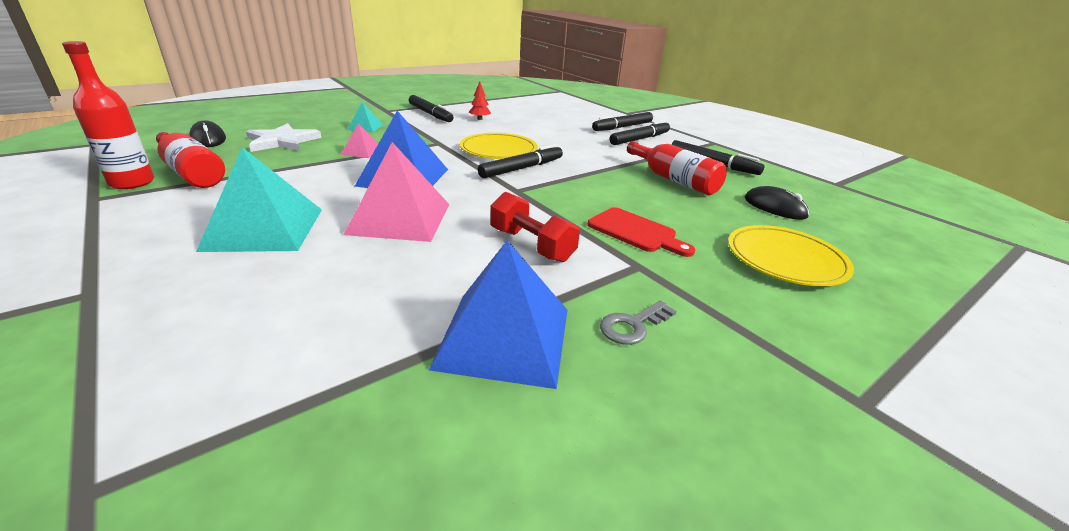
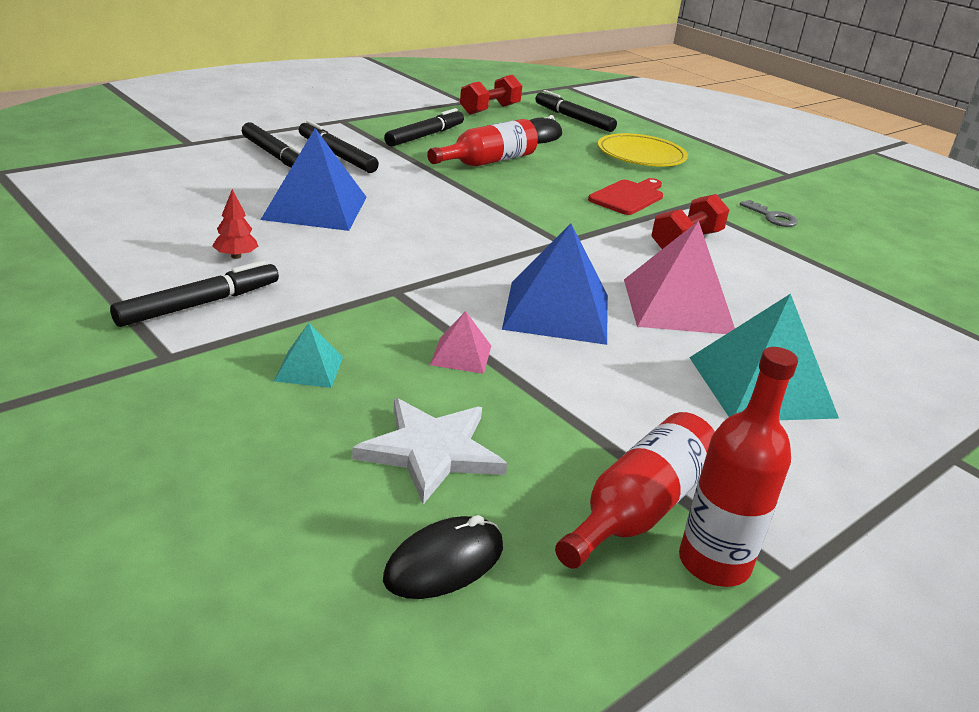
camera: 95 degrees left, 0 degrees up
(498, 150) = (417, 246): yellow plate -> none
(504, 337) = (822, 258): blue pyramid -> blue pyramid (315, 208)
(521, 168) = (487, 235): black marker -> black marker (573, 118)
(830, 193) = (490, 109): none -> red dumbbell

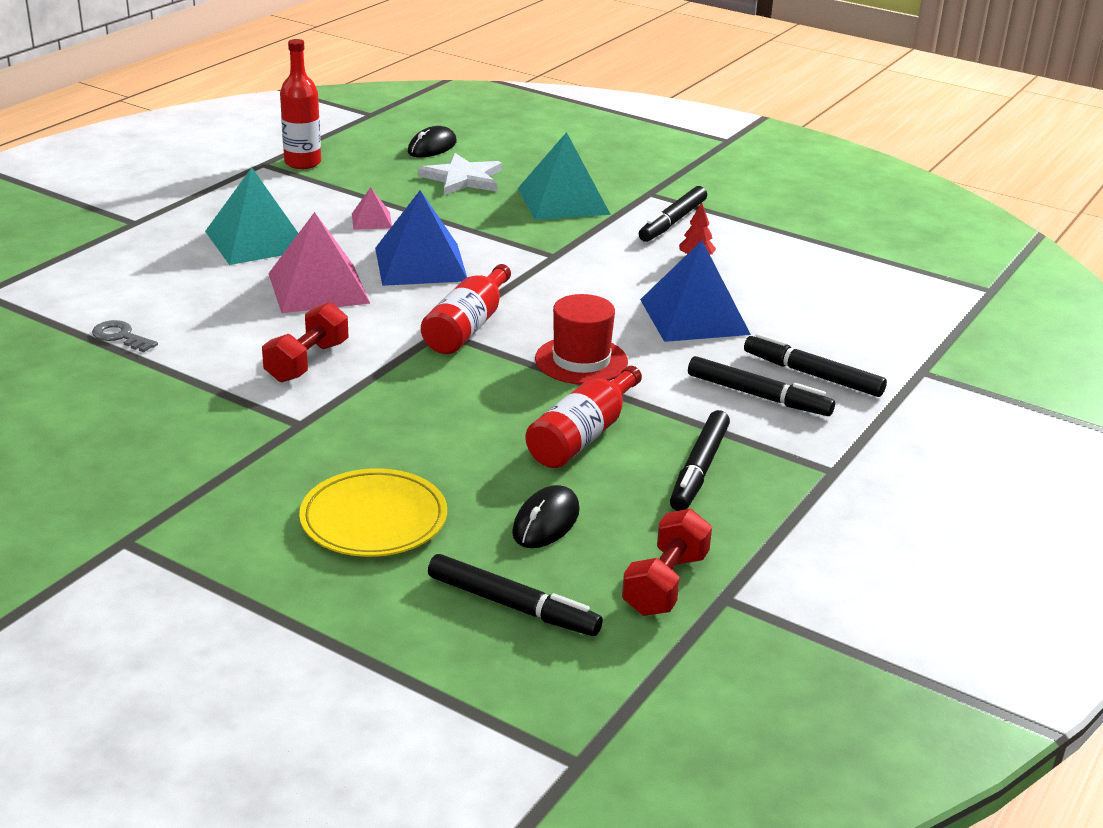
camera: 165 degrees right, 0 degrees up
(309, 369) = (563, 201): turquoise pyramid -> turquoise pyramid, size x2.08
(451, 198) = (581, 360): none -> red hat
(461, 355) = (475, 223): pink pyramid -> pink pyramid (371, 220)
(628, 197) = (381, 417): red cutting board -> none
(638, 509) = (342, 174): red bottle -> red bottle (467, 327)
(772, 217) = (189, 428): grey key -> grey key (120, 336)

